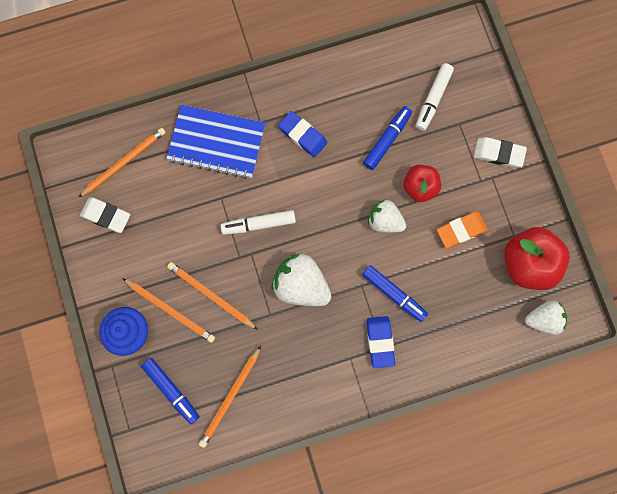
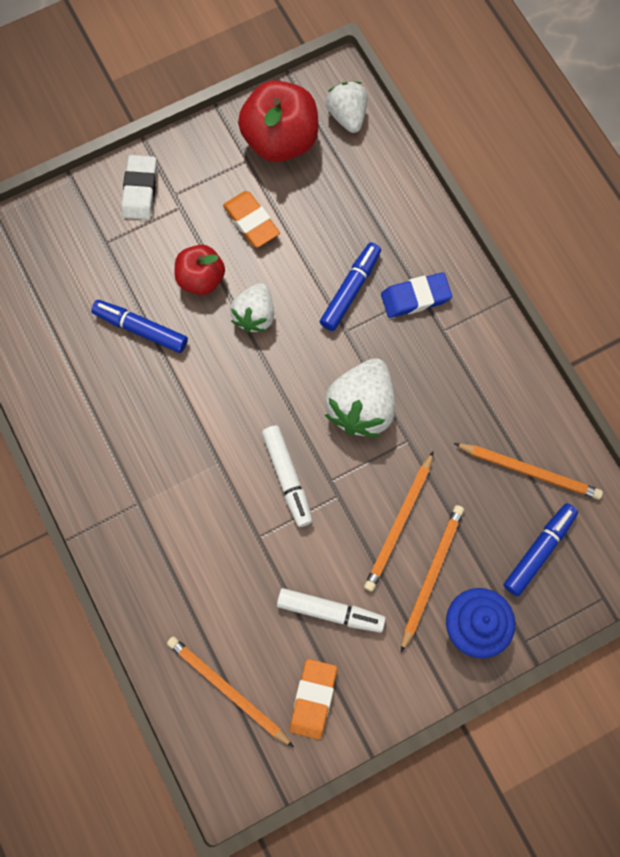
camera: 100 degrees left, 5 degrees down
(106, 216) = (313, 699): white eraser -> orange eraser
(216, 143) = (177, 559): blue notebook -> none
(302, 135) = (149, 441): blue eraser -> none
(433, 99) = (74, 279): white marker -> white marker (330, 612)

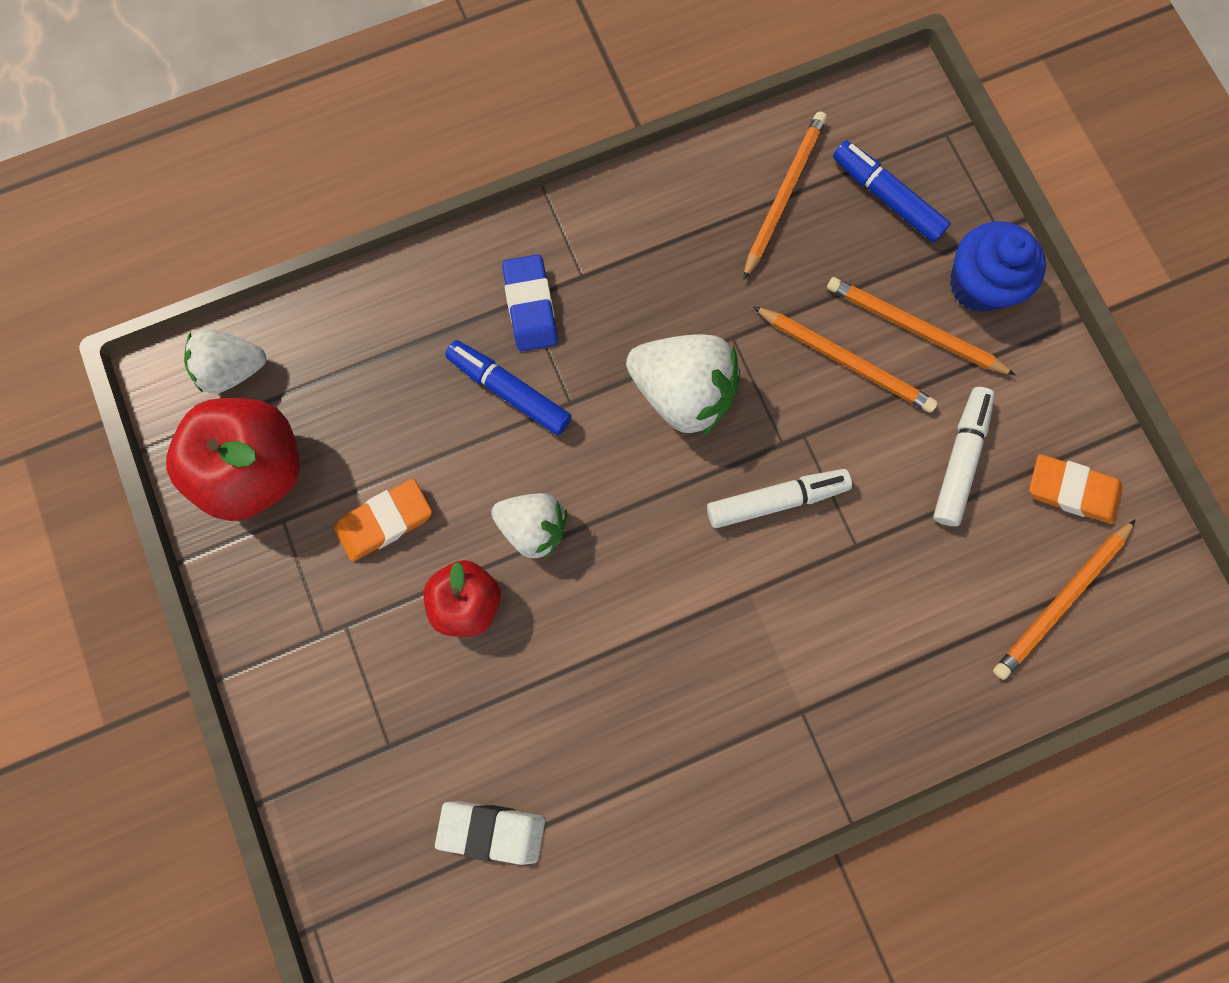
camera: 85 degrees left, 5 degrees up
(140, 190) = (308, 686): white eraser -> white eraser (492, 830)
(141, 329) = (537, 696): blue marker -> none

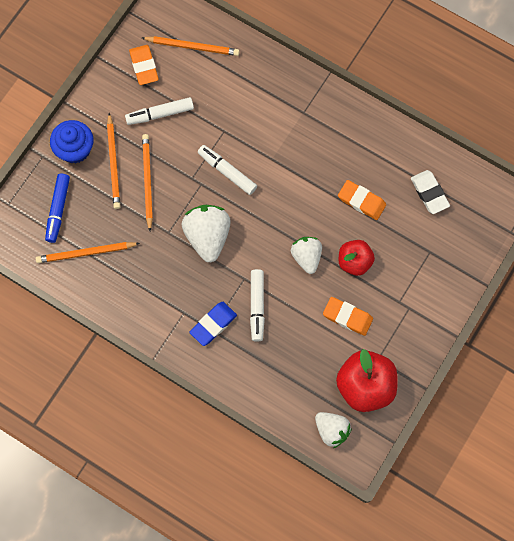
camera: 125 degrees left, 5 degrees down
(509, 391) = (257, 306): blue marker -> white marker
(564, 693) = (361, 201): none -> orange eraser

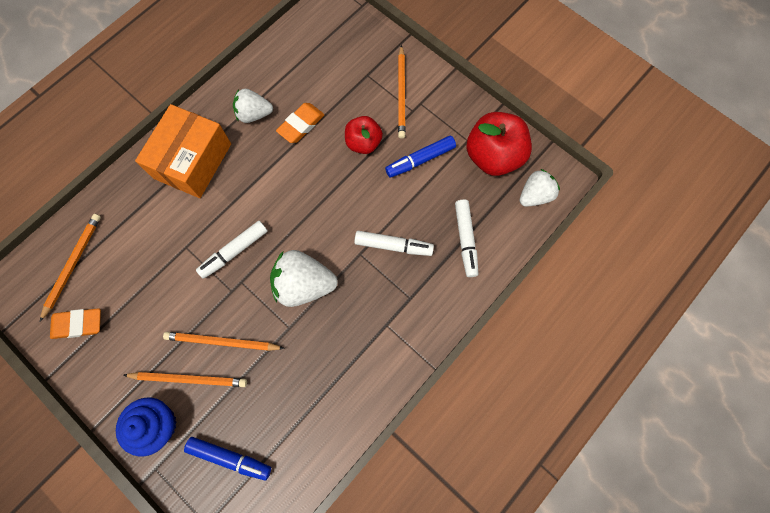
camera: 80 degrees left, 0 degrees up
(86, 253) = (293, 429): orange pencil -> orange pencil (401, 94)
(160, 114) = (143, 315): white marker -> white marker (465, 240)
(213, 324) = (405, 295): blue eraser -> none
(305, 115) = (193, 161): none -> orange box
(306, 257) = (349, 187): white strawberry -> white strawberry (254, 114)
(347, 317) = (420, 160): orange eraser -> blue marker
(429, 193) = (307, 64): white eraser -> none

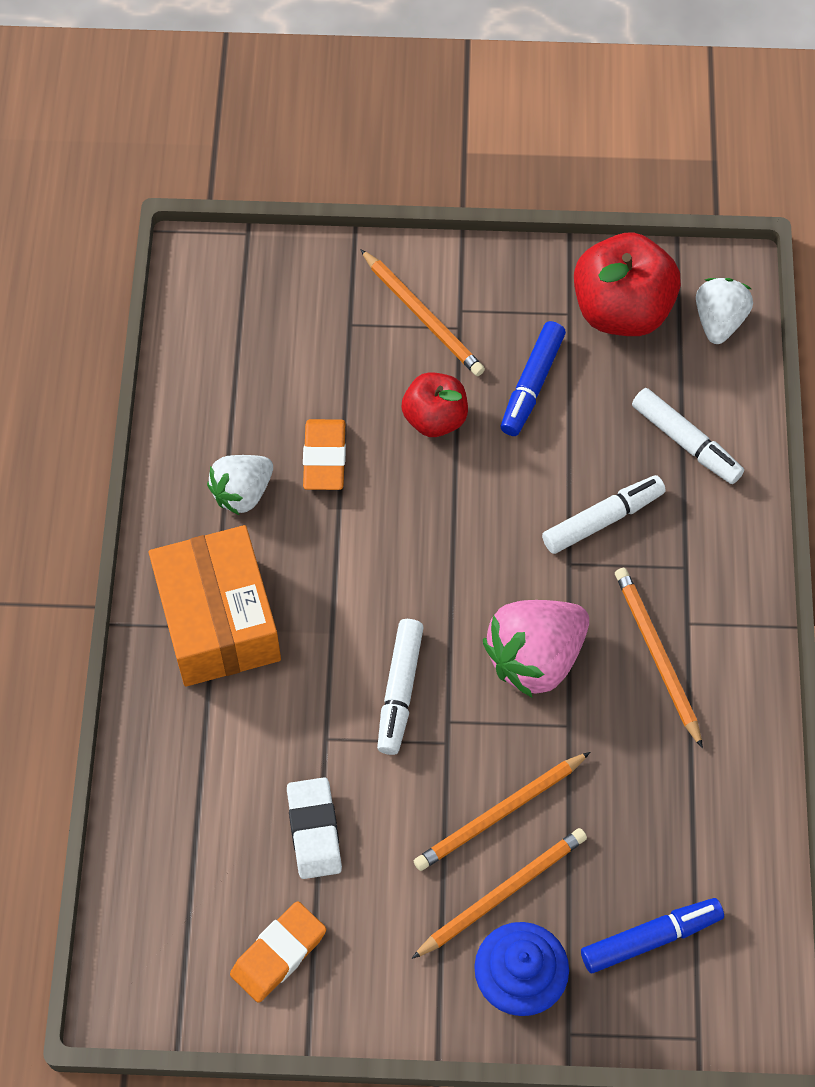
camera: 40 degrees left, 10 degrees down
(73, 265) = (188, 888): orange pencil -> orange pencil (657, 655)
(142, 283) = (314, 830): none -> white eraser
(304, 284) = (535, 658): white strawberry -> pink strawberry

